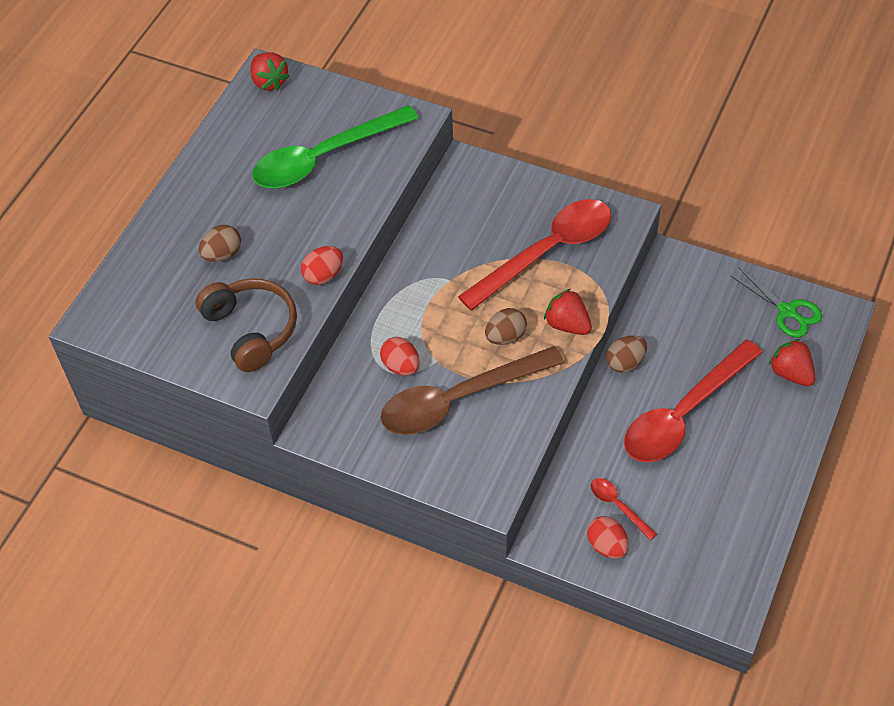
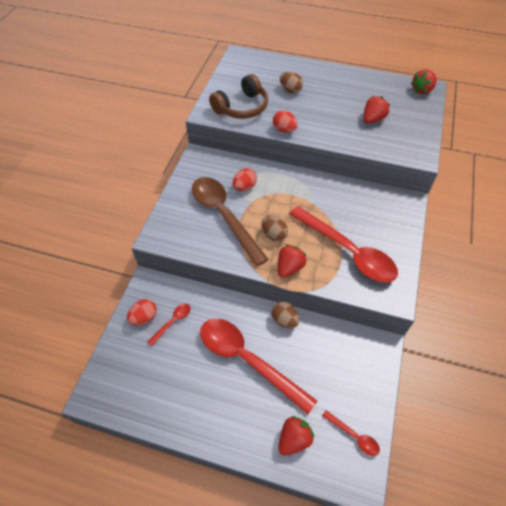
camera: 80 degrees right, 0 degrees up
(324, 157) = (372, 119): green spoon -> red strawberry
(787, 311) = (354, 436): green scissors -> red spoon

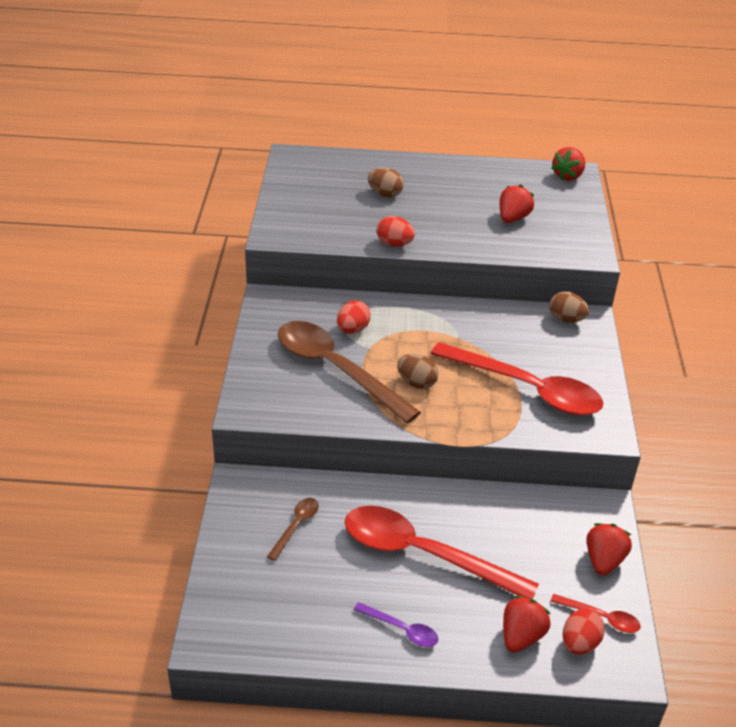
camera: 15 degrees left, 15 degrees down
(144, 317) = (250, 527): red egg -> red egg (579, 643)
(172, 322) = (296, 526): red spoon -> brown spoon
(215, 416) = (401, 629): none -> purple spoon
(242, 107) = (322, 222): brown headphones -> none
(284, 320) = (460, 497): brown egg -> brown egg (566, 319)
(289, 267) = (453, 419): red strawberry -> red strawberry (603, 560)

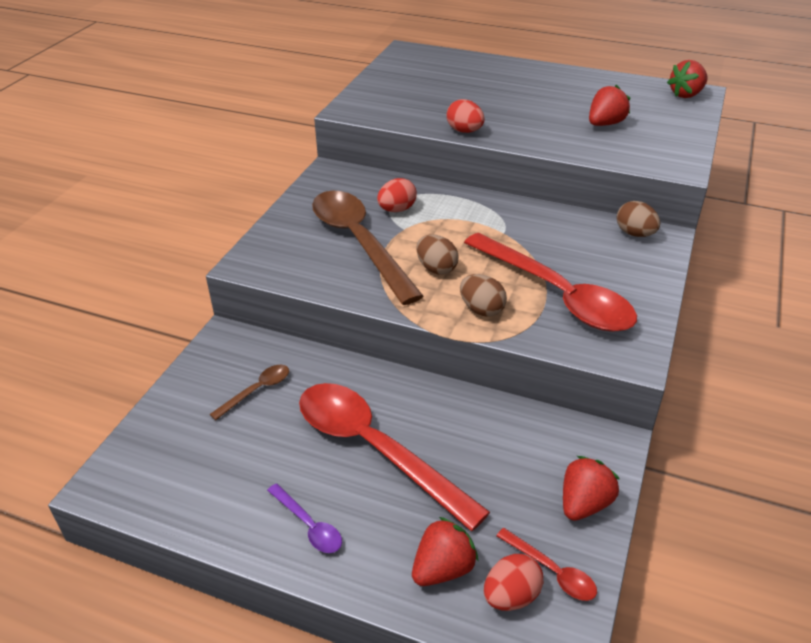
camera: 20 degrees right, 0 degrees up
(385, 194) = (479, 89): brown egg -> brown egg (481, 309)

